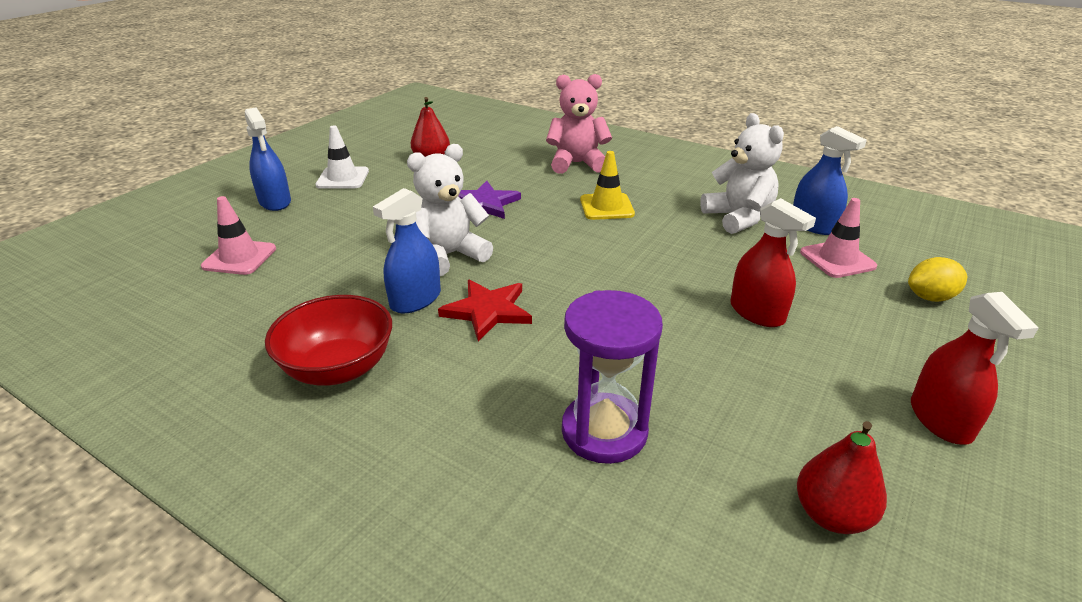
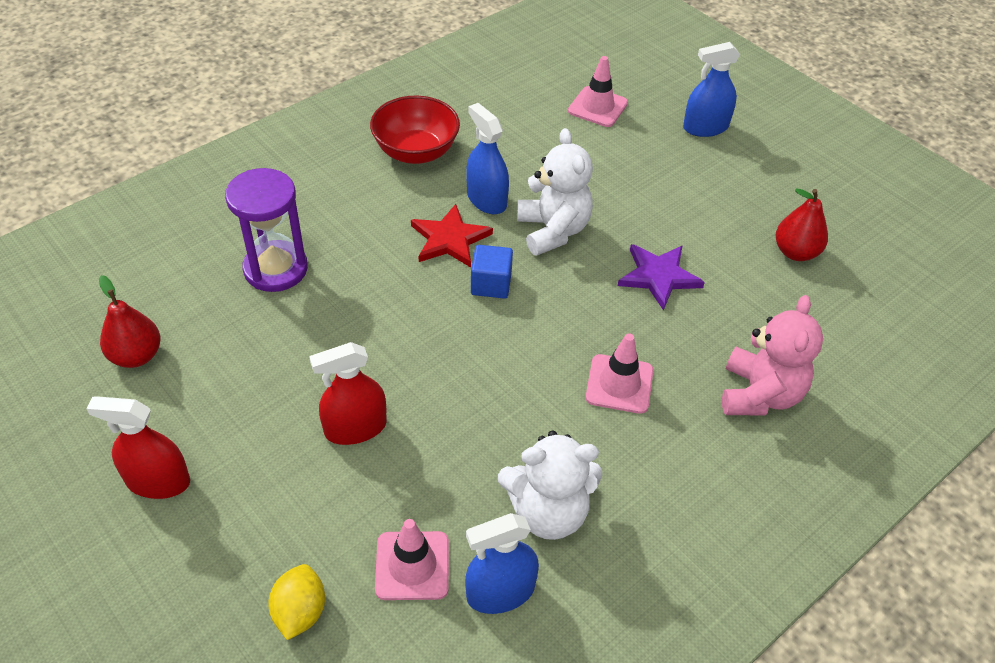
camera: 105 degrees right, 15 degrees up
(343, 178) = (754, 175): white traffic cone -> none
(538, 276) = (491, 284): none -> blue cube
(606, 207) = (619, 384): yellow traffic cone -> pink traffic cone

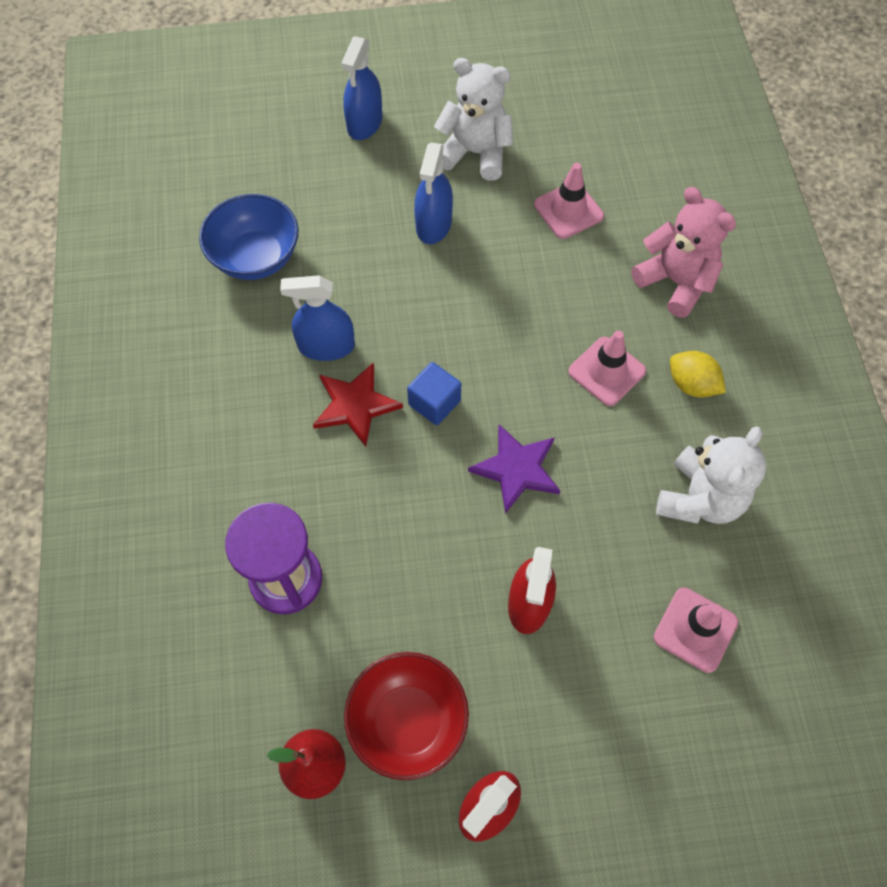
camera: 55 degrees left, 15 degrees up
(300, 612) = (693, 742): yellow lemon -> yellow lemon (691, 384)
(416, 152) = (214, 369): red bowl -> red bowl (408, 722)
(500, 592) = (753, 576): blue spray bottle -> blue spray bottle (433, 224)
(527, 128) = (256, 257): none -> blue bowl
(553, 231) = (404, 316): white teddy bear -> white teddy bear (475, 153)
(597, 107) = (273, 185): pink traffic cone -> pink traffic cone (568, 210)
(659, 276) = (512, 271): purple star -> purple star (516, 469)
(795, 252) = (552, 160): red pear -> none

